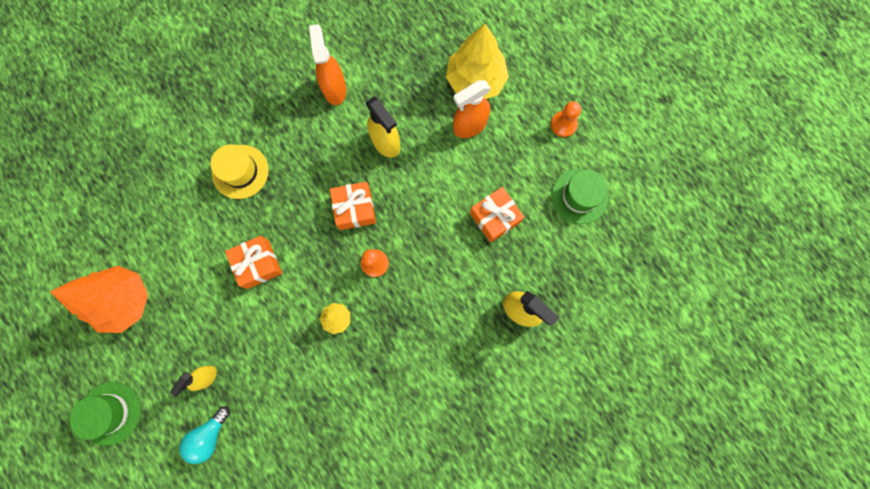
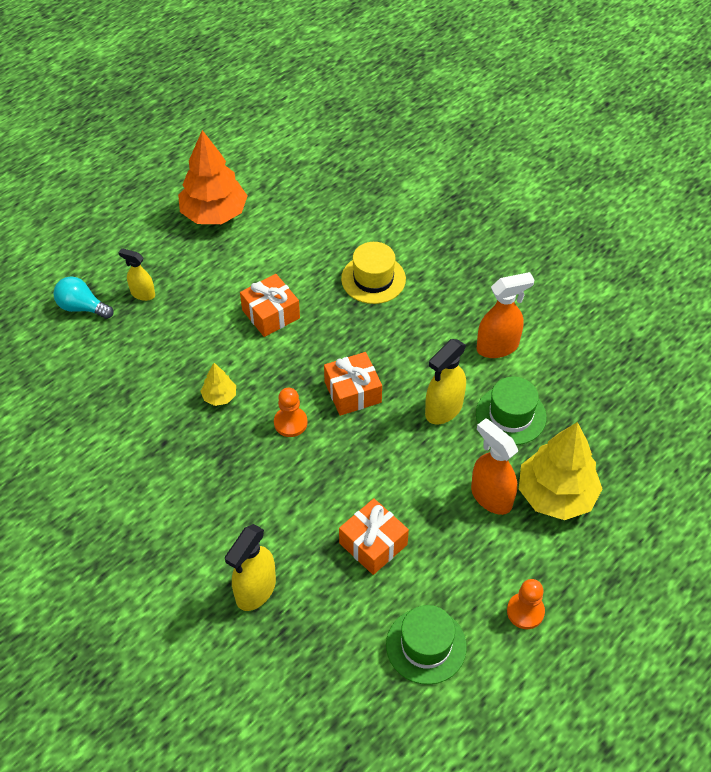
camera: 80 degrees right, 25 degrees down
(110, 413) = (100, 226): green hat -> green hat (510, 415)

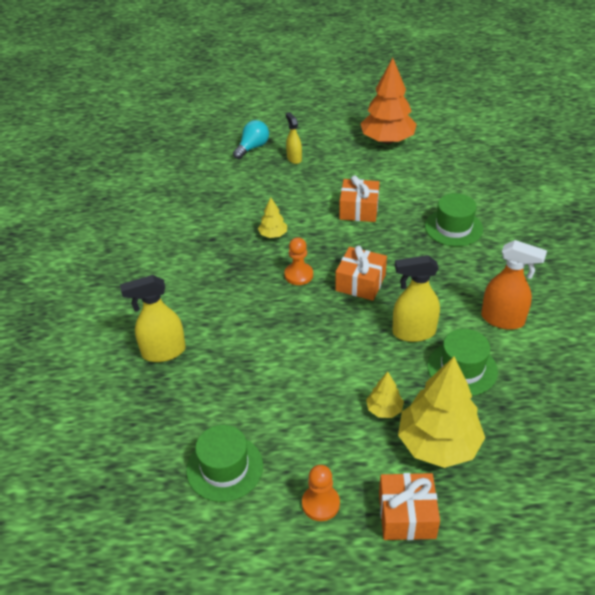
camera: 45 degrees right, 10 degrees down
(82, 307) = (252, 148): turquoise light bulb -> turquoise light bulb turned 60 degrees clockwise
(373, 279) = (453, 227): yellow hat -> green hat
(373, 544) = (266, 379): orange gift -> orange gift (407, 515)
(491, 497) = (384, 409): orange spray bottle -> yellow tree

